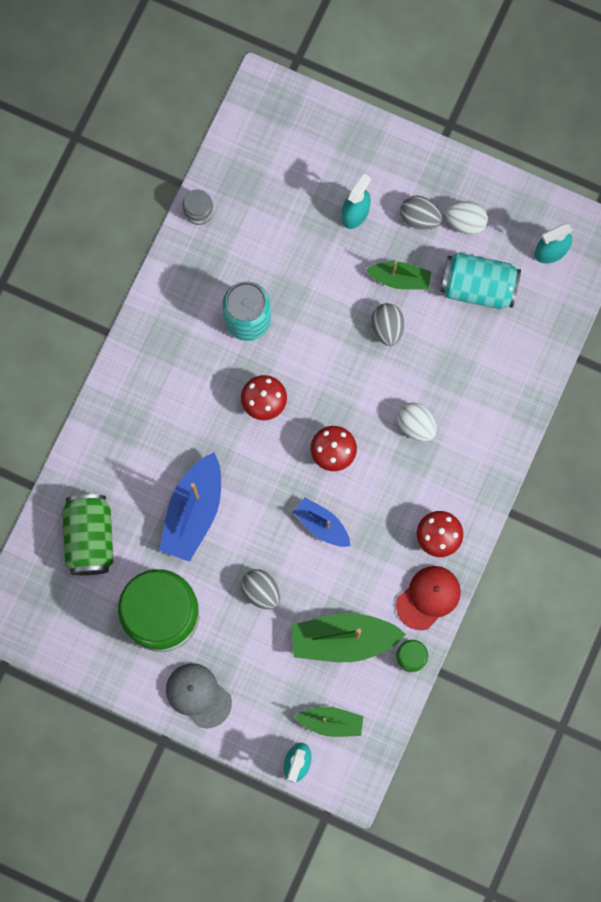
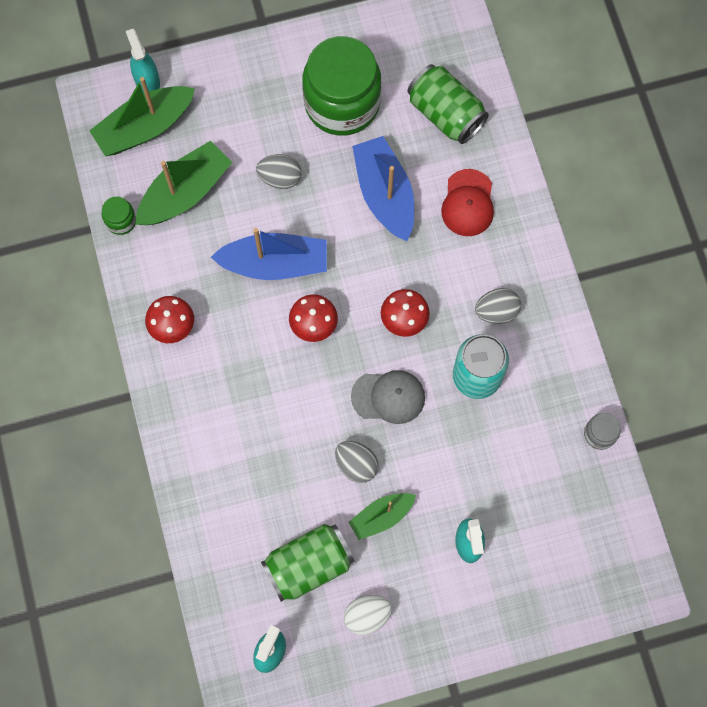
camera: 140 degrees right, 5 degrees down
(198, 695) = (263, 69): grey cap -> grey cap (388, 397)
(322, 525) = (275, 263): blue boat -> blue boat, size x1.68
(331, 722) = (145, 127): green boat -> green boat, size x1.68
(416, 425) = (264, 403): white egg -> none
(419, 218) = (410, 585): grey egg -> grey egg (496, 311)
(428, 597) = (143, 275): red cap -> red cap (468, 203)
(478, 287) = (308, 565): turquoise can -> green can

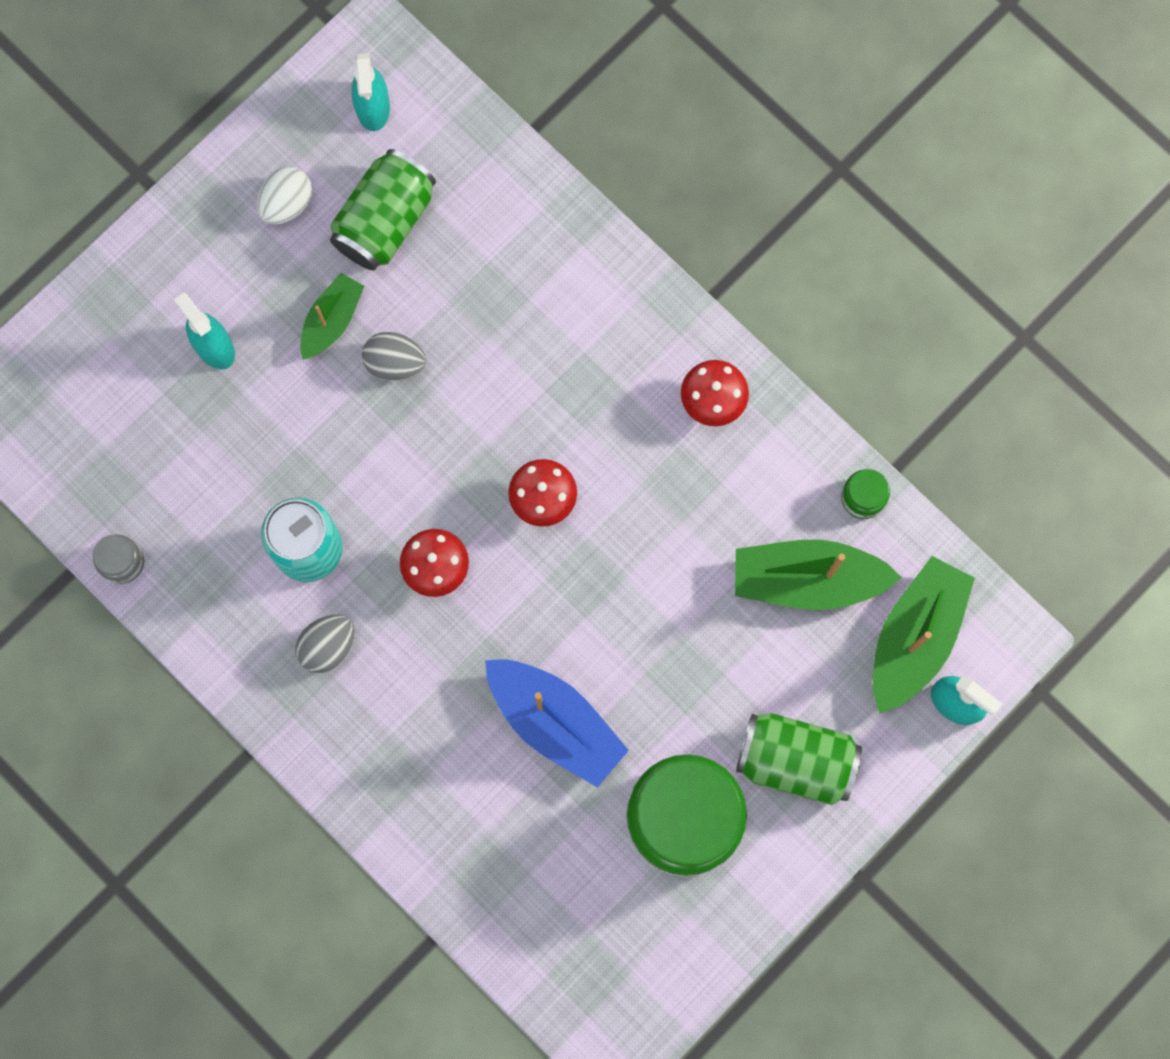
camera: 150 degrees right, 5 degrees up
(185, 193) = (807, 579): green boat -> green boat turned 75 degrees clockwise
(275, 263) = (638, 551): blue boat -> none
(280, 178) = (701, 668): grey egg -> none
(388, 397) = (402, 464): grey cap -> none
(445, 114) = (539, 882): green can -> green can (795, 761)
(468, 203) = (441, 771): red cap -> none

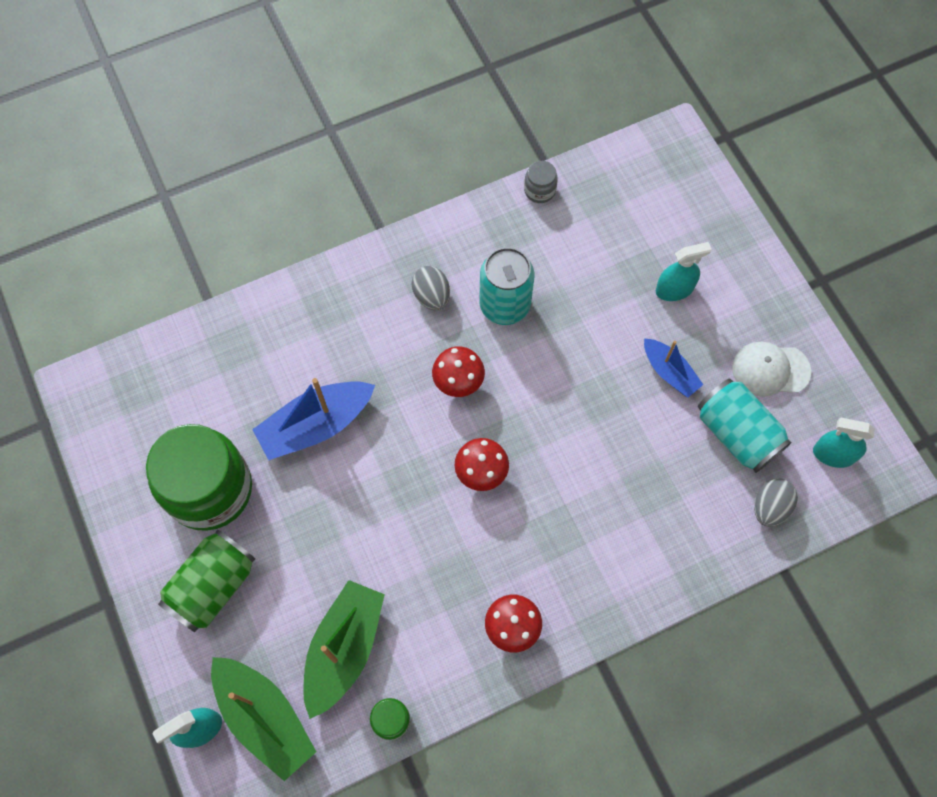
camera: 110 degrees right, 10 degrees down
(287, 204) = (770, 370): white egg -> white cap
(332, 321) = (669, 372): green boat -> blue boat
(385, 221) = (737, 433): green can -> turquoise can
(395, 363) = (622, 405): grey egg -> grey egg (769, 507)

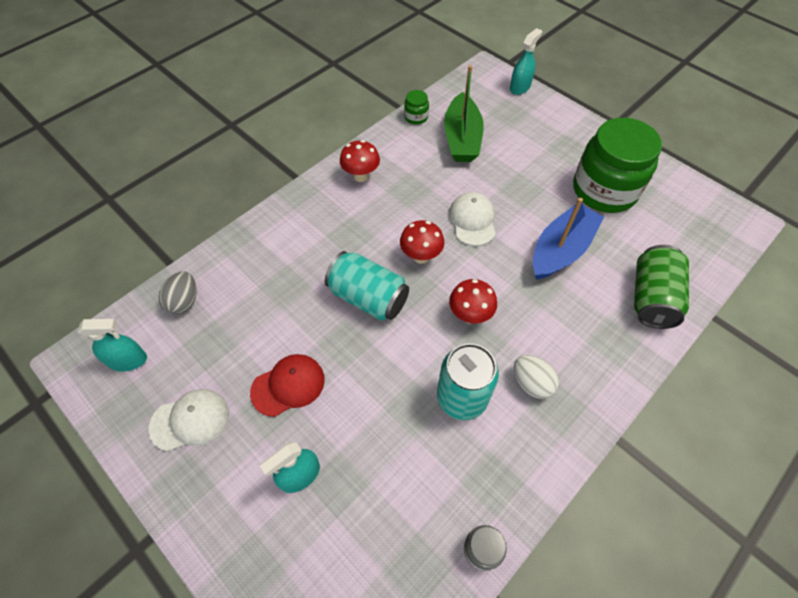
camera: 160 degrees right, 10 degrees down
(213, 586) = (561, 144): green can -> green can (651, 298)
(264, 717) = (488, 100): green boat -> none
(397, 502) = (472, 220): none -> white cap
(432, 296) = (531, 383): grey egg -> white egg
(669, 372) = (288, 385): blue boat -> red cap
(737, 433) = (217, 351): turquoise can -> turquoise can (368, 297)

